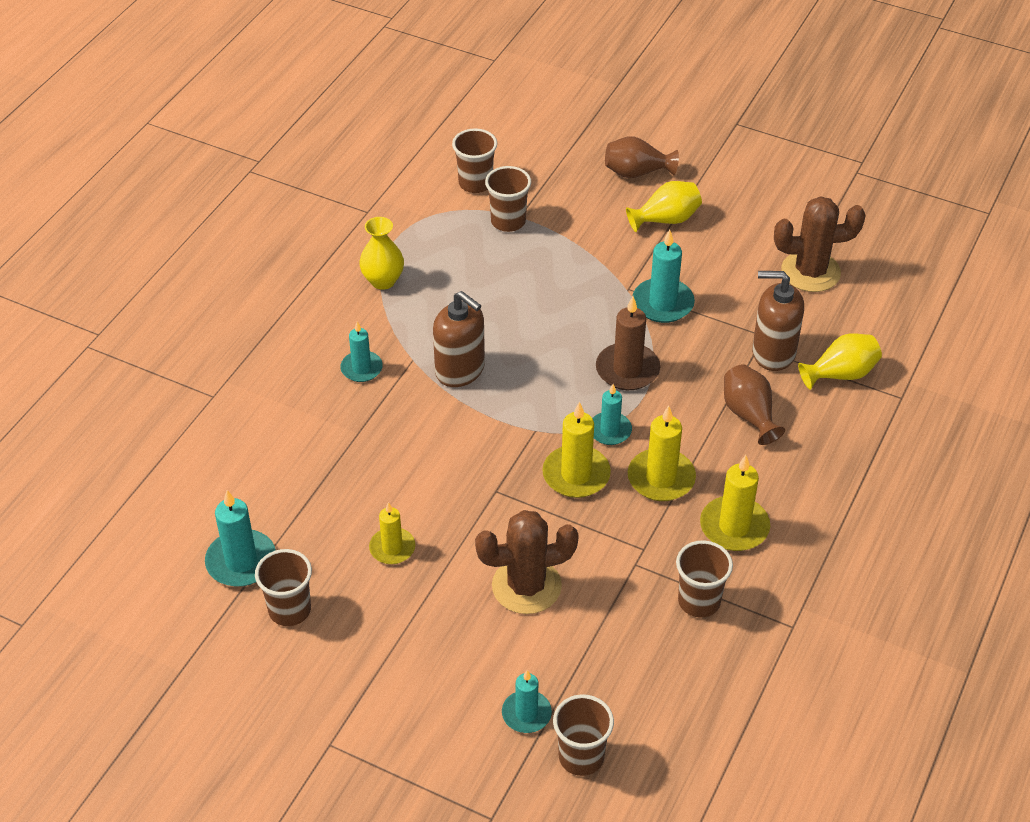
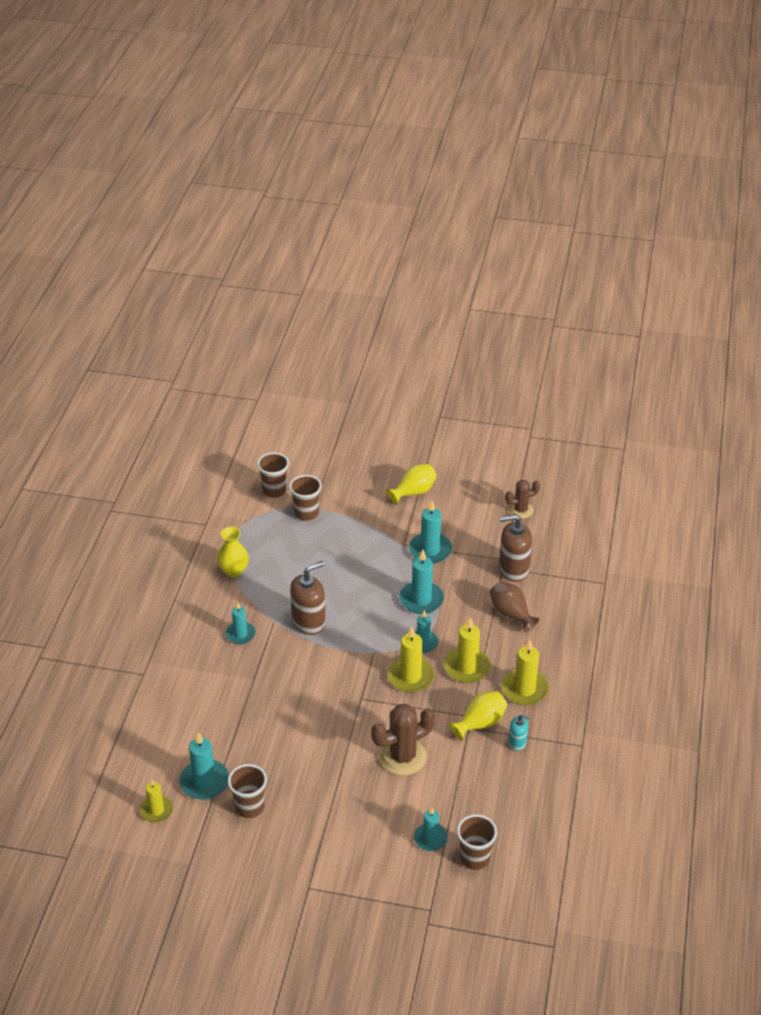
camera: 15 degrees left, 5 degrees down
(392, 548) = (304, 751): yellow candle -> yellow candle (156, 810)
(460, 370) = (309, 622): brown soap dispenser -> brown soap dispenser turned 60 degrees counterclockwise
(627, 370) = (421, 599): brown candle -> turquoise candle
(637, 173) = (383, 463): brown vase -> none
(699, 601) = (517, 742): brown cup -> turquoise soap dispenser
(810, 272) = (521, 510): brown cactus -> brown cactus, size x0.61
(840, 374) = (561, 575): yellow vase -> yellow vase (480, 723)

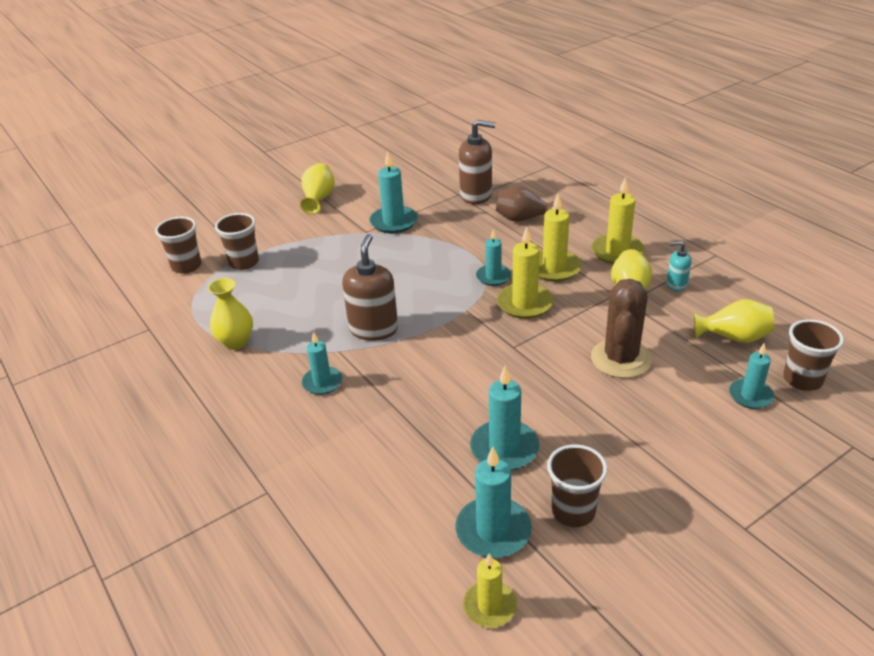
camera: 45 degrees left, 5 degrees down
(421, 599) = (442, 253): turquoise candle -> turquoise candle (504, 448)
(486, 802) = (733, 337): none -> yellow vase
(513, 569) = (476, 195): brown soap dispenser -> brown soap dispenser turned 120 degrees counterclockwise
(517, 742) = (676, 285): turquoise soap dispenser -> turquoise soap dispenser turned 135 degrees counterclockwise
(521, 510) = (420, 164): brown cactus -> none

